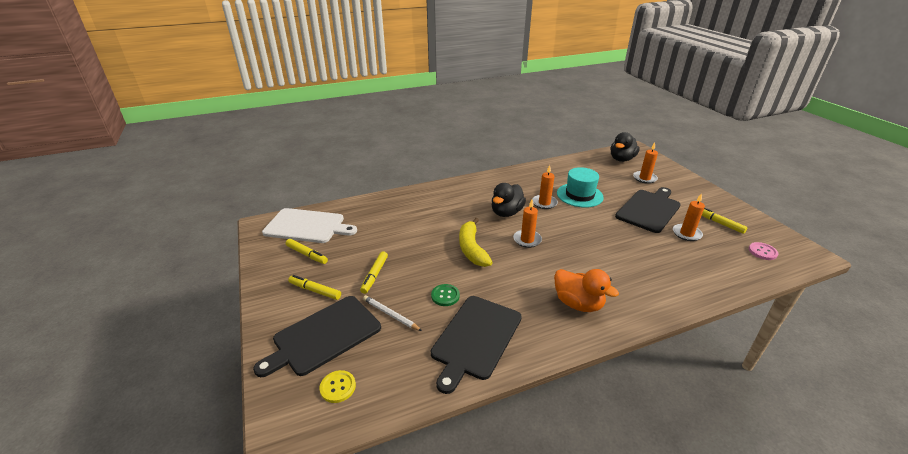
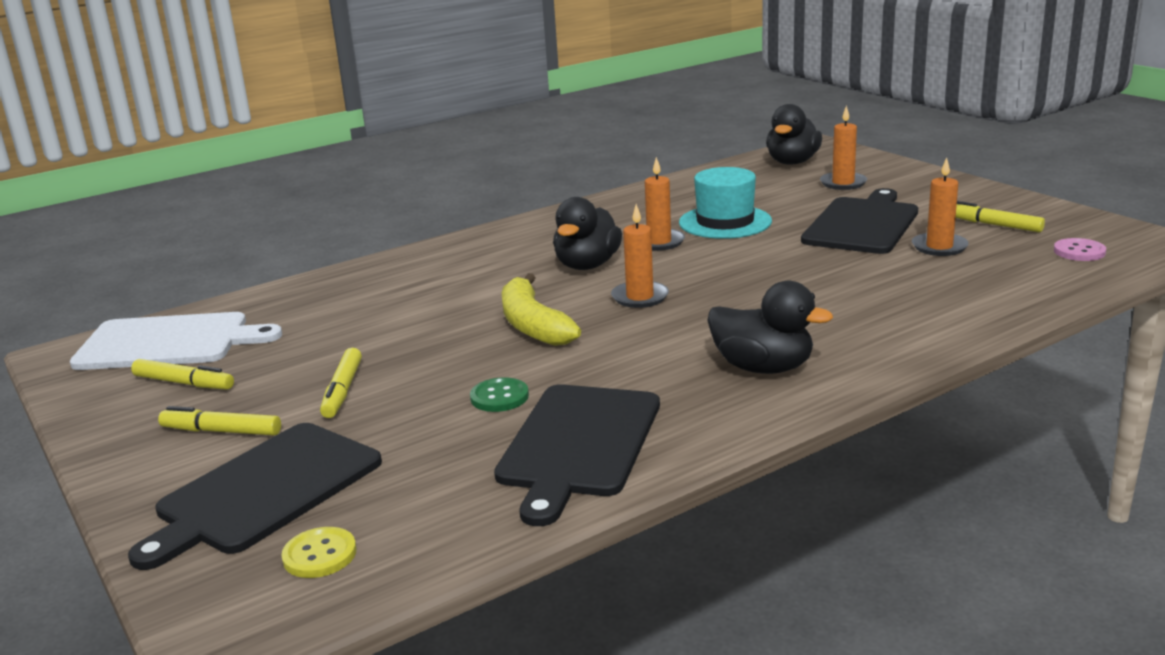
camera: 10 degrees left, 10 degrees down
(390, 314) = (395, 439): white pencil -> none
(578, 304) = (763, 368): orange duck -> black duck

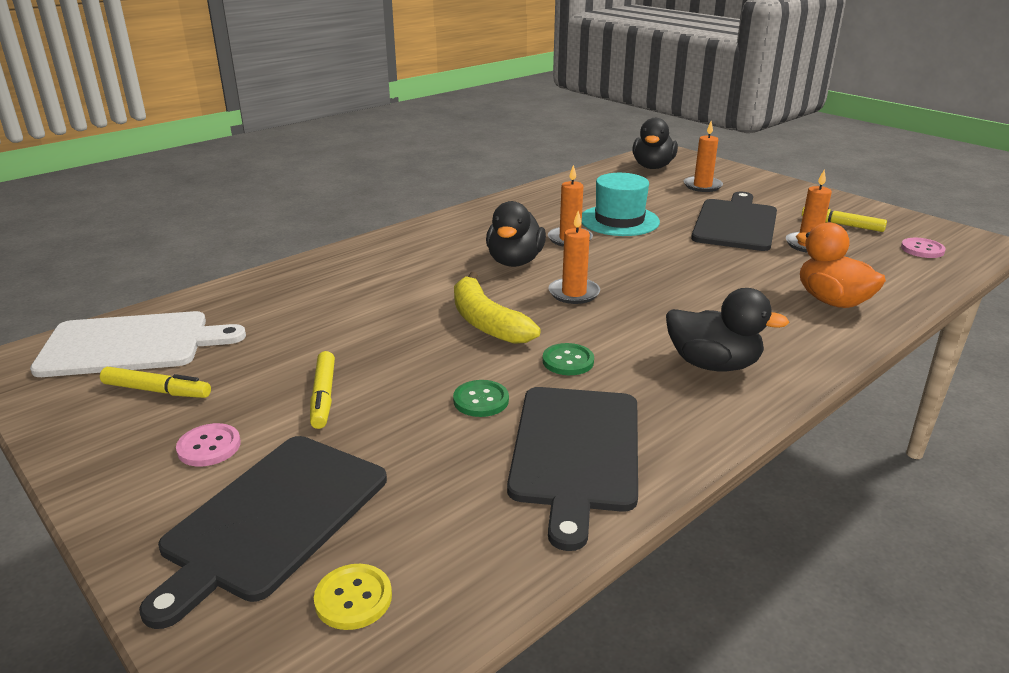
camera: 10 degrees left, 5 degrees up
(221, 431) = (209, 447): yellow marker -> pink button
(605, 363) = (568, 361): none -> green button
(935, 306) = (832, 301): none -> orange duck

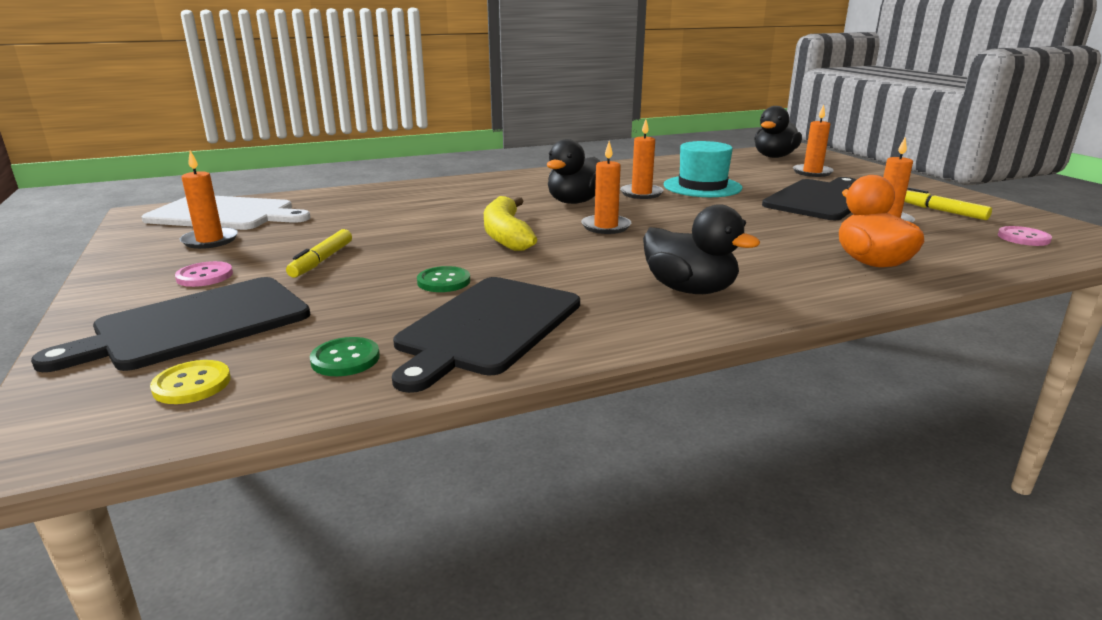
camera: 20 degrees right, 5 degrees down
(157, 390) = (210, 240): yellow marker -> orange candle
(568, 361) = (550, 268): green button -> green button (345, 359)

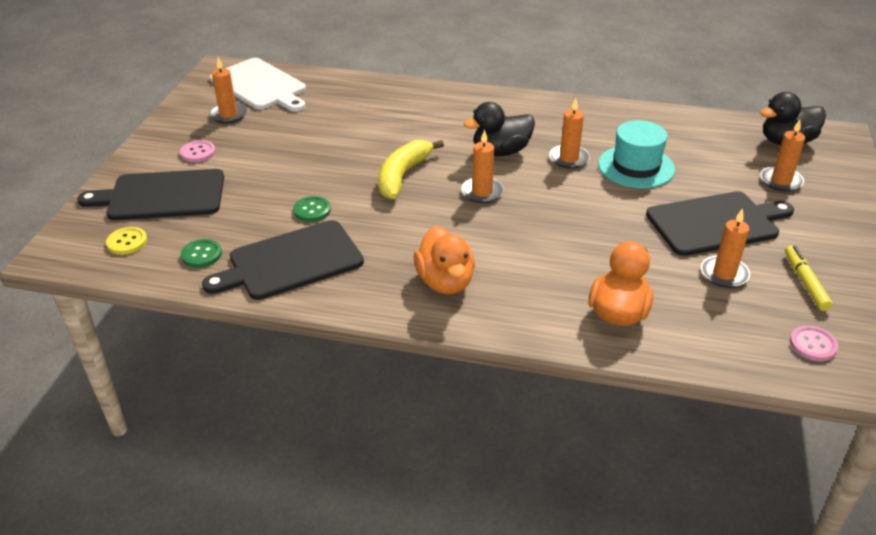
camera: 35 degrees right, 15 degrees up
(322, 260) = (268, 161): yellow marker -> none
(690, 289) = (445, 282): black duck -> orange duck

